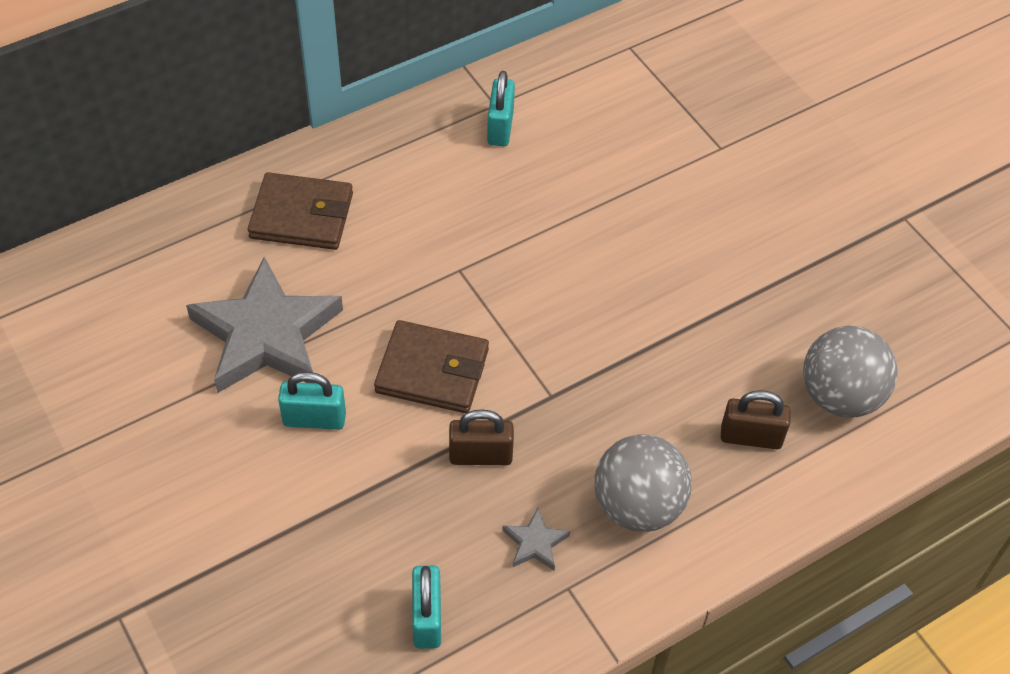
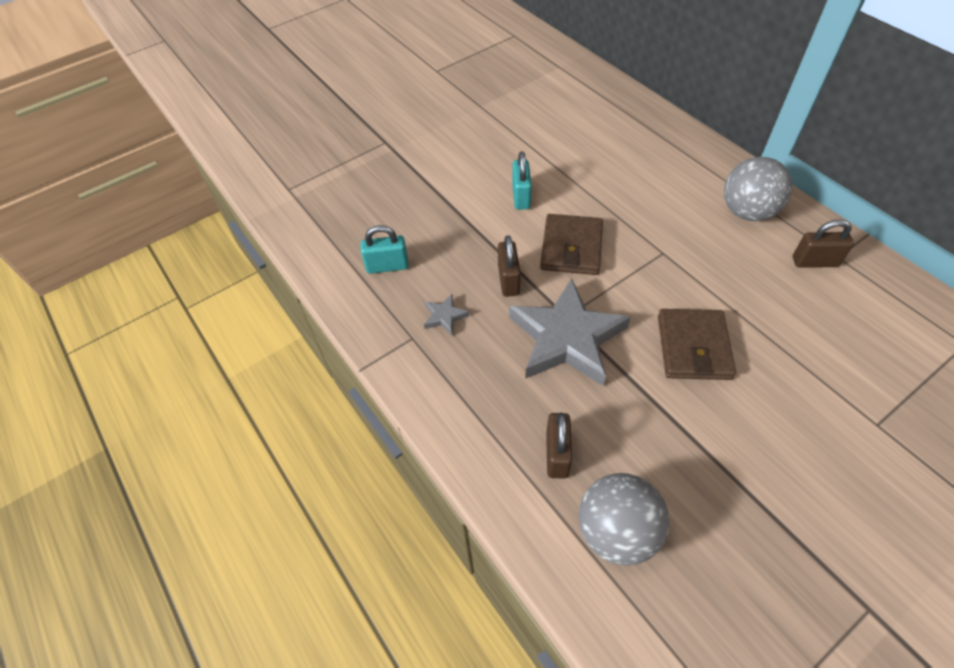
camera: 90 degrees right, 0 degrees up
(266, 335) = (578, 166): grey star -> grey star (566, 338)
(302, 216) = (678, 168): brown wallet -> brown wallet (693, 347)
(500, 127) = (814, 262): turquoise padlock -> brown padlock
(638, 505) = (481, 376): grey ball -> grey ball (747, 212)

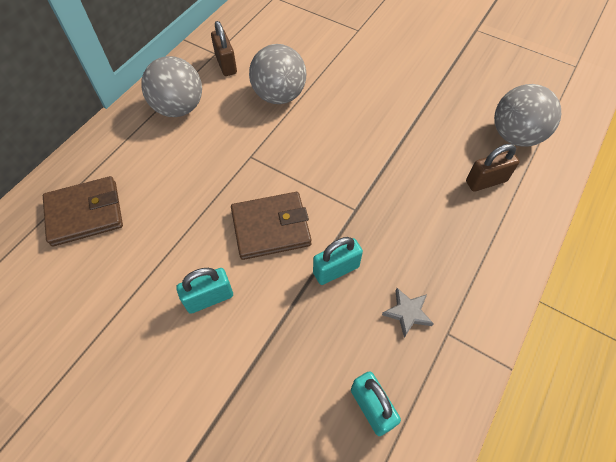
camera: 115 degrees left, 5 degrees up
(508, 280) = (336, 270): brown padlock -> turquoise padlock
(566, 338) = (379, 203): grey star -> none
(693, 347) = (345, 121): brown wallet -> brown wallet (85, 213)
(750, 297) = (279, 95): none -> grey ball

